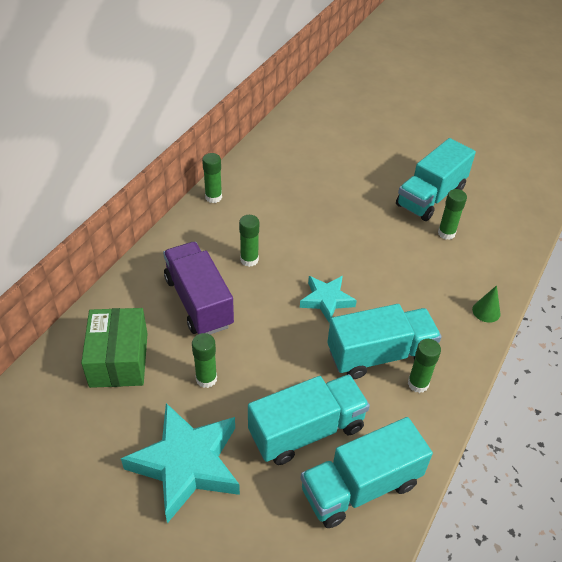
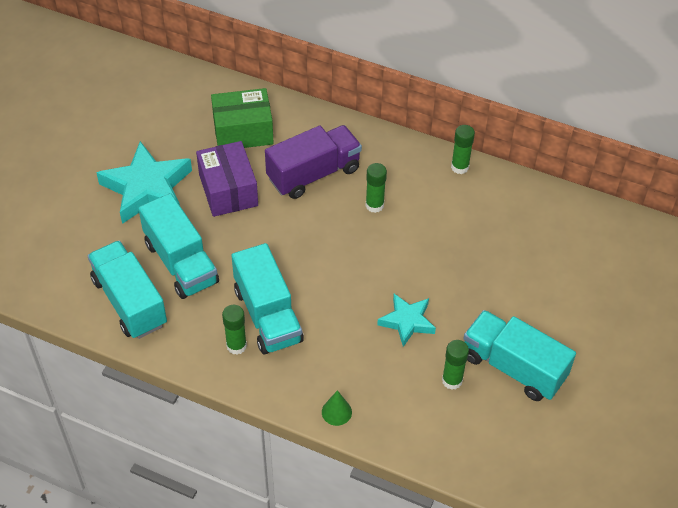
camera: 85 degrees right, 5 degrees up
(206, 379) = (228, 190): green glue stick -> purple box
(326, 300) = (331, 270): turquoise star -> turquoise star (407, 321)

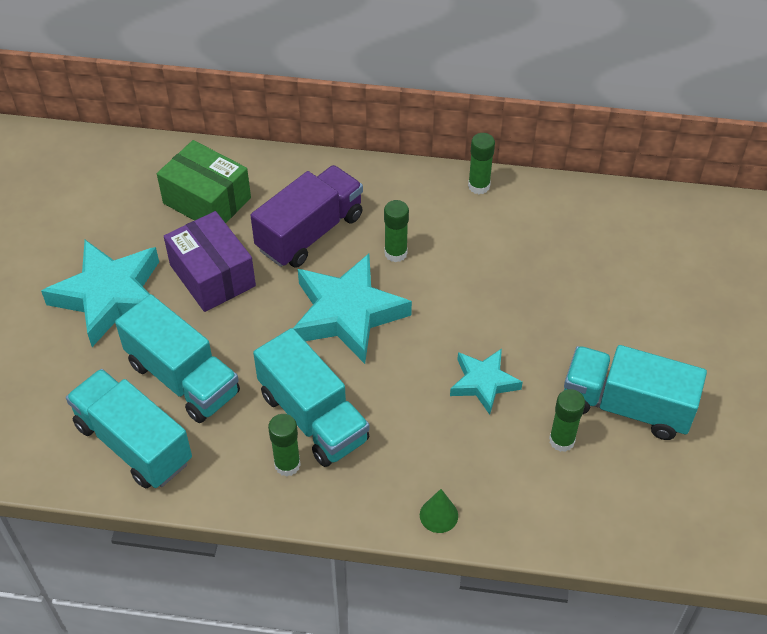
camera: 15 degrees left, 0 degrees up
(243, 131) = (207, 201): green box -> green box turned 60 degrees clockwise
(320, 243) = (347, 314): none -> turquoise star

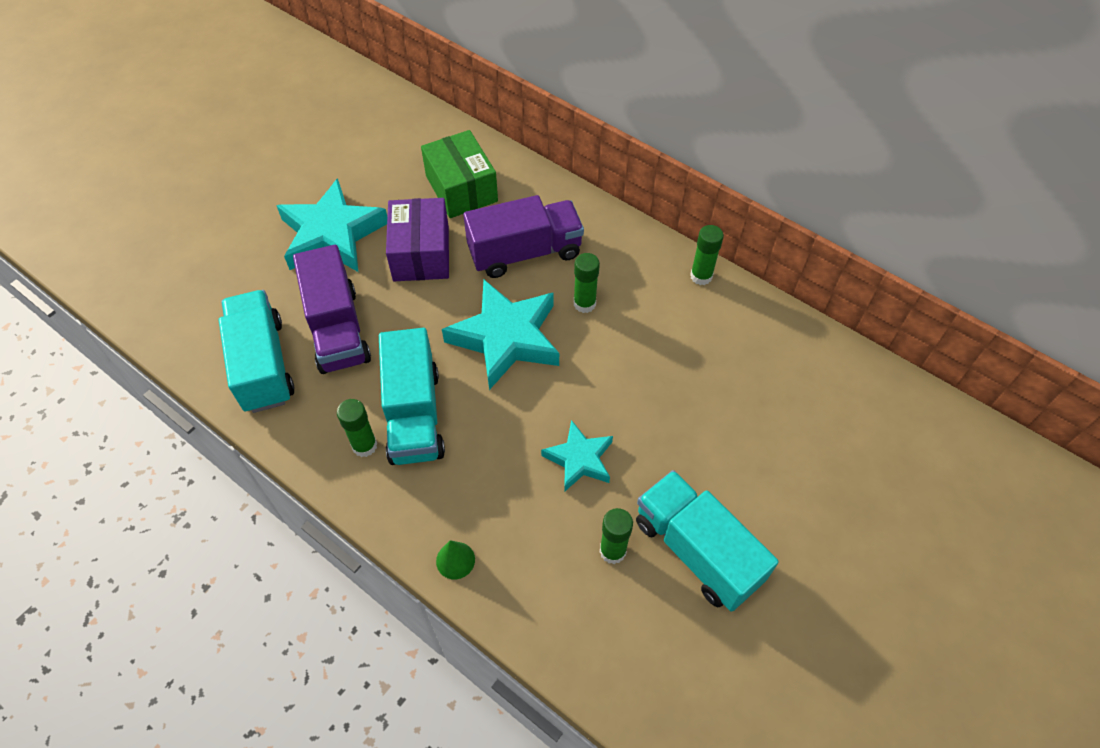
camera: 30 degrees right, 5 degrees up
(183, 378) = (337, 329): turquoise truck -> purple truck

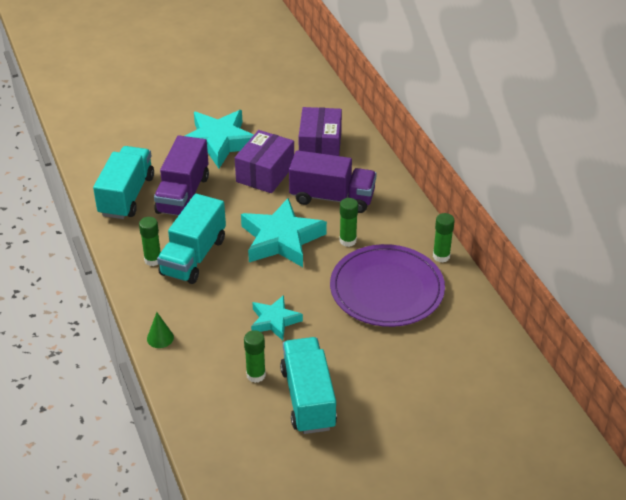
camera: 30 degrees right, 15 degrees down
(461, 188) = (320, 147): green box -> purple box
(675, 349) = (387, 289): none -> purple plate

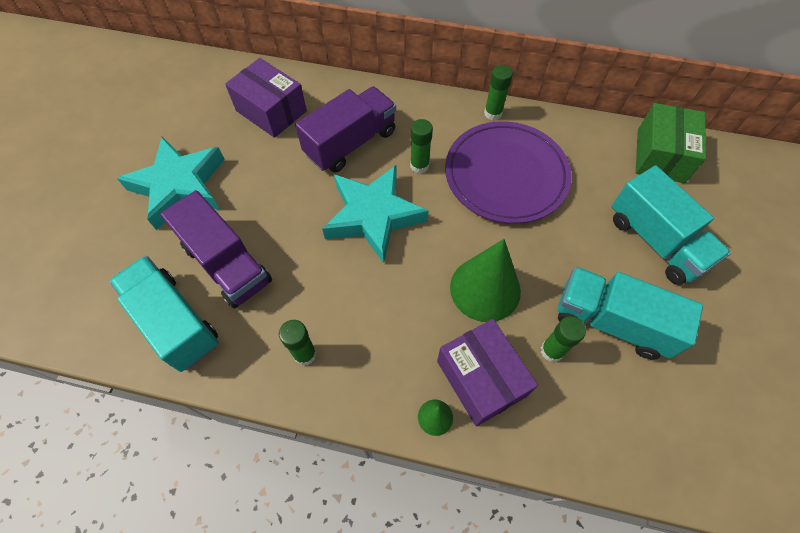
camera: 55 degrees left, 20 degrees up
(193, 256) = (333, 309): turquoise truck -> turquoise truck (655, 241)
(265, 173) = (266, 174): purple box -> purple box (481, 378)
(274, 321) = (485, 289): turquoise star -> green cone
(503, 372) = (660, 155): none -> green box

